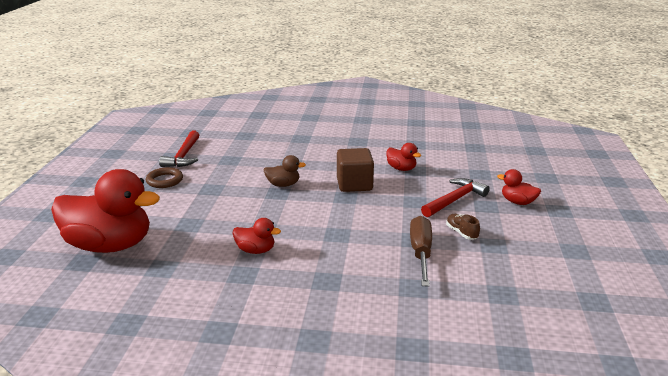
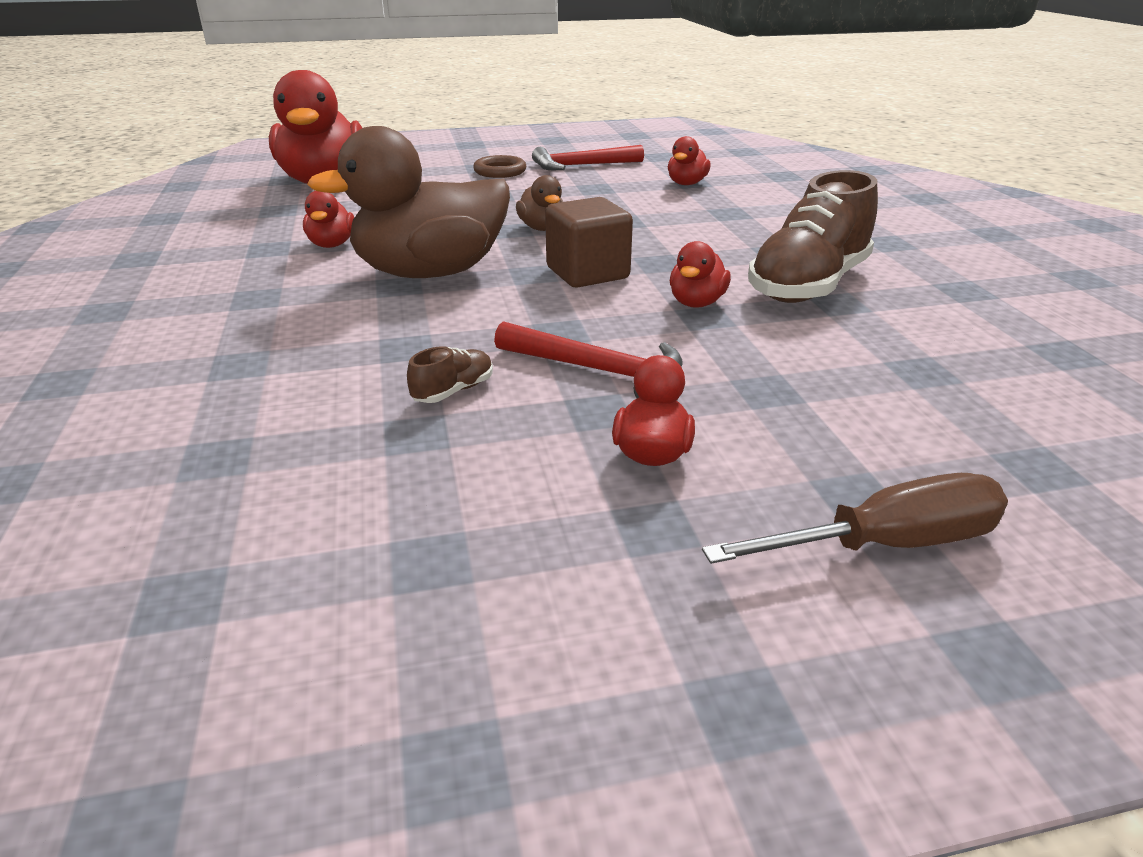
camera: 70 degrees right, 5 degrees up
(248, 137) = (686, 184): none -> red duck
(326, 223) = (430, 273): none -> brown duck
(396, 145) = (808, 285): none -> brown shoe
(421, 253) = (358, 358): brown screwdriver -> brown screwdriver (885, 544)

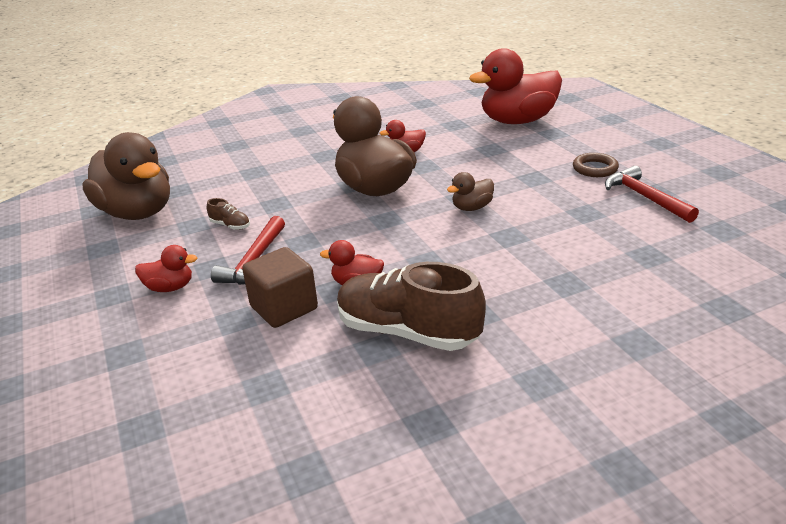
camera: 80 degrees right, 0 degrees up
(281, 513) = (137, 213): none -> brown duck
(587, 273) = (393, 237): brown cube -> brown cube (284, 308)
(686, 184) = (638, 253): red duck -> none
(885, 544) = (83, 362): brown screwdriver -> none

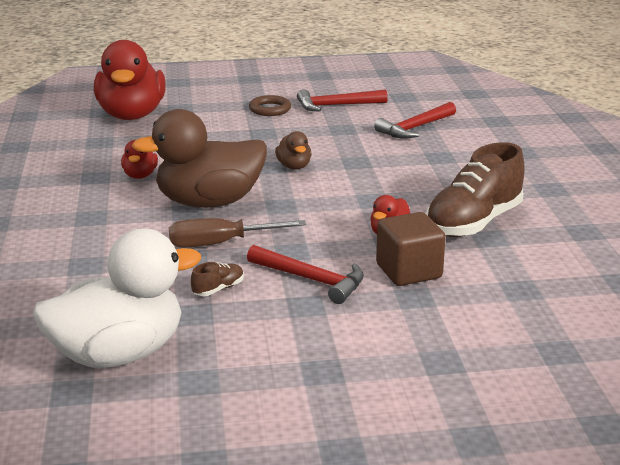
camera: 75 degrees left, 5 degrees down
(137, 213) = (119, 354): brown duck -> white duck
(170, 288) = (331, 332): red duck -> none
(304, 210) = (221, 243): none -> brown screwdriver
(635, 253) = (415, 128): none -> red hammer

